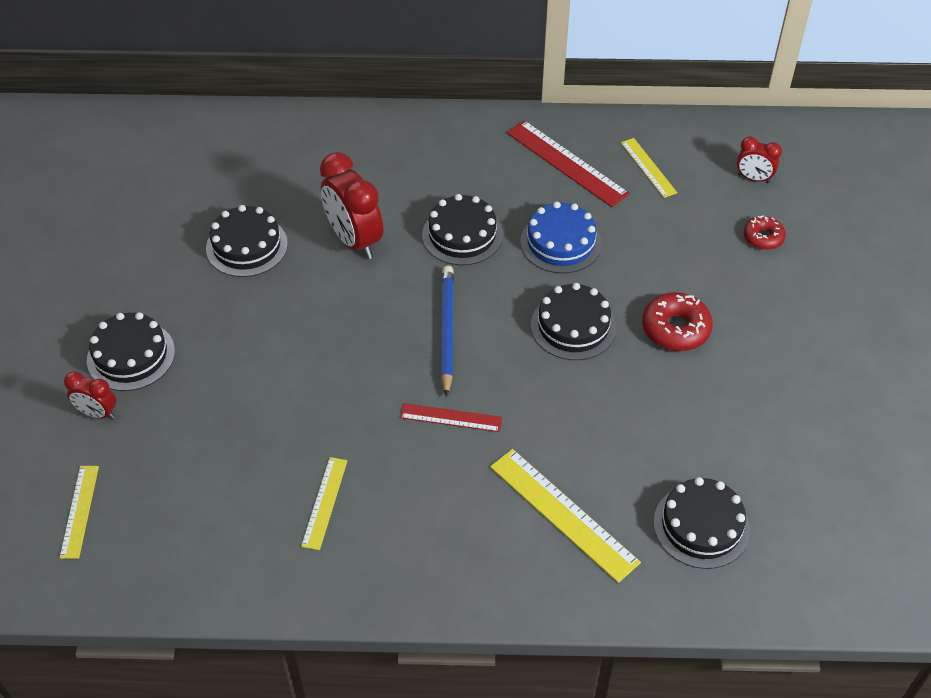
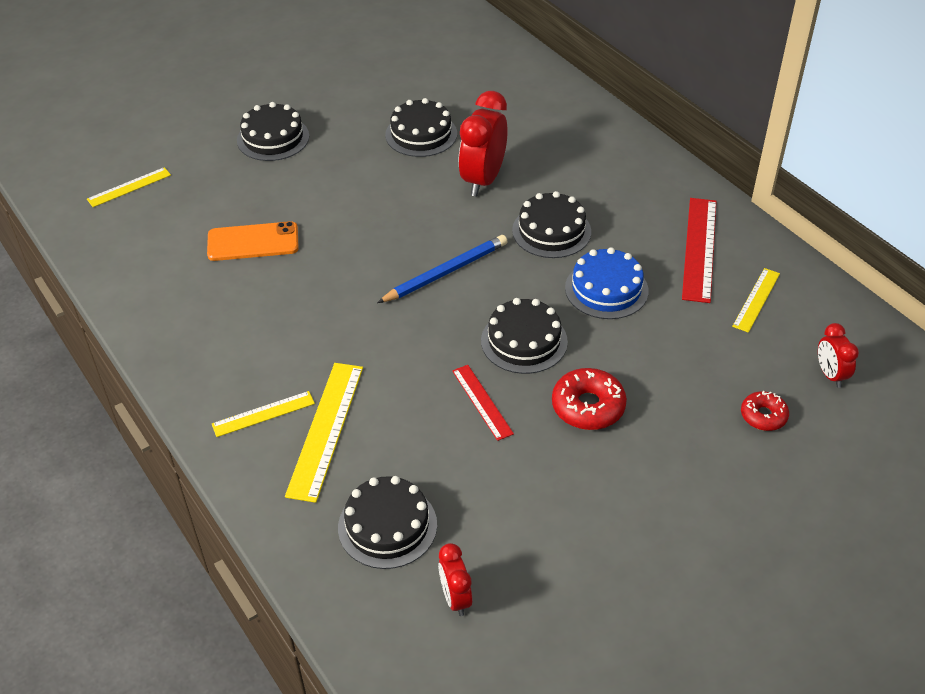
camera: 55 degrees right, 5 degrees down
(97, 413) = (212, 151): red clock -> red clock (455, 598)
(271, 447) = (253, 242): none -> orange phone
(324, 502) = (227, 293): yellow ruler -> yellow ruler (263, 414)
(451, 417) = (362, 318): red ruler -> red ruler (482, 402)

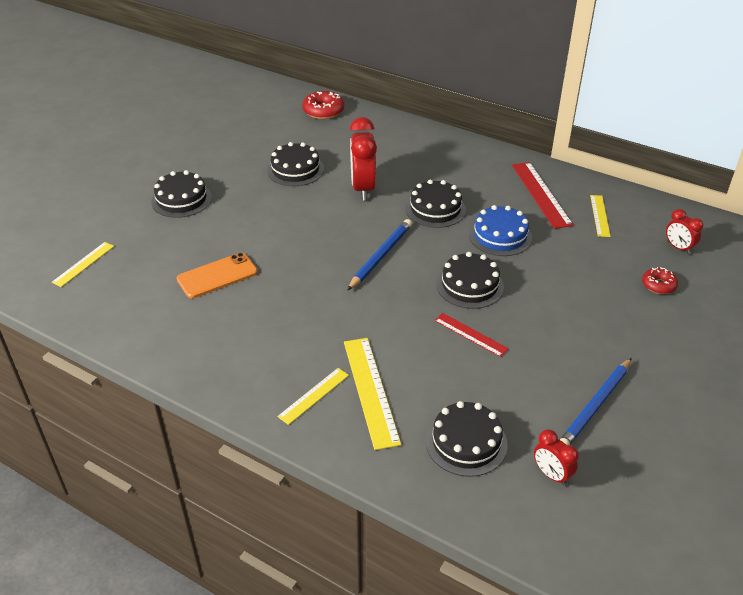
camera: 25 degrees left, 5 degrees down
(566, 538) = (595, 406): none -> blue pencil
(588, 406) = (544, 315): red donut -> red donut (323, 111)

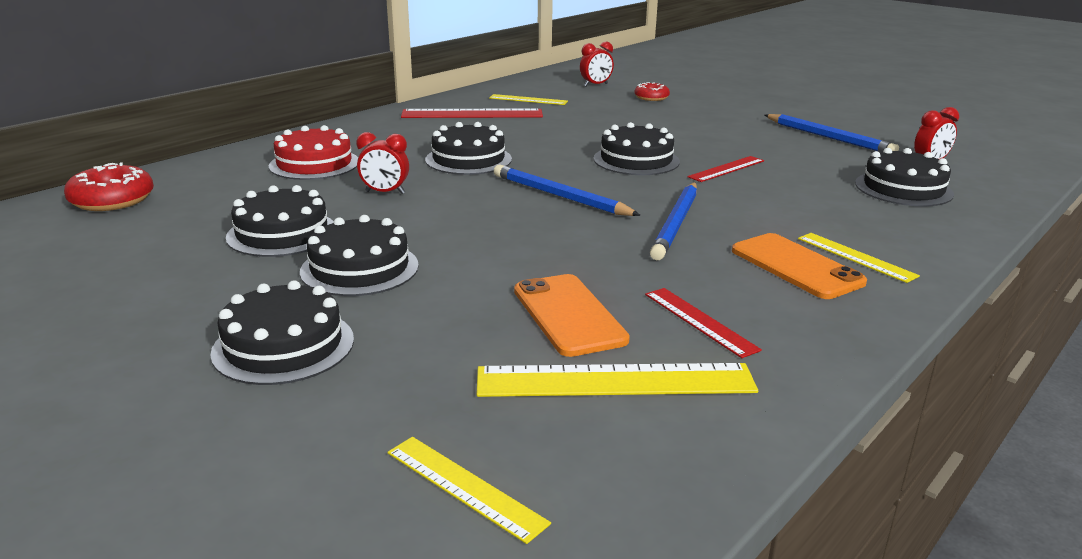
camera: 80 degrees left, 15 degrees down
(215, 322) = (700, 321): none -> red ruler
(259, 202) = (359, 268): none -> black cake
(292, 365) = (796, 266): none -> orange phone
(349, 310) = (676, 223): none -> blue pencil
(363, 189) = (385, 192): red clock -> red clock, size x0.54
(370, 391) = (836, 224): yellow ruler -> yellow ruler (615, 381)
(400, 154) = (314, 164): none -> red cake
(500, 236) = (544, 138): blue cake -> none

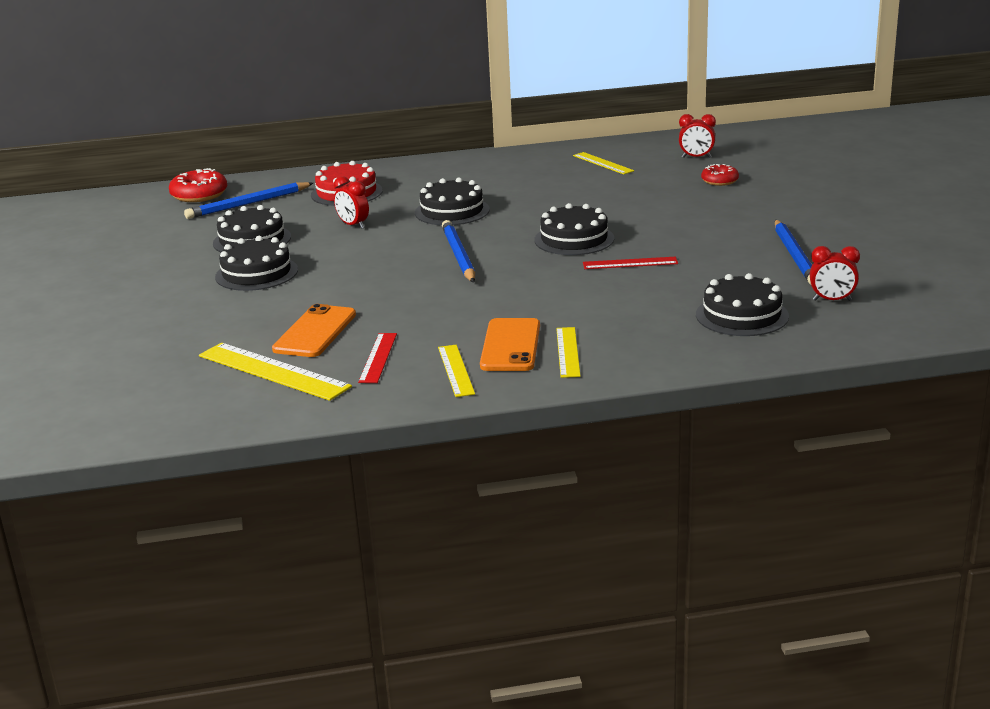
camera: 40 degrees right, 0 degrees up
(283, 346) = (157, 305): black cake -> none
(465, 487) = (132, 389): yellow ruler -> yellow ruler (456, 370)
(472, 114) = (530, 169): red ruler -> none
(676, 223) = (496, 295): blue pencil -> blue pencil (248, 204)

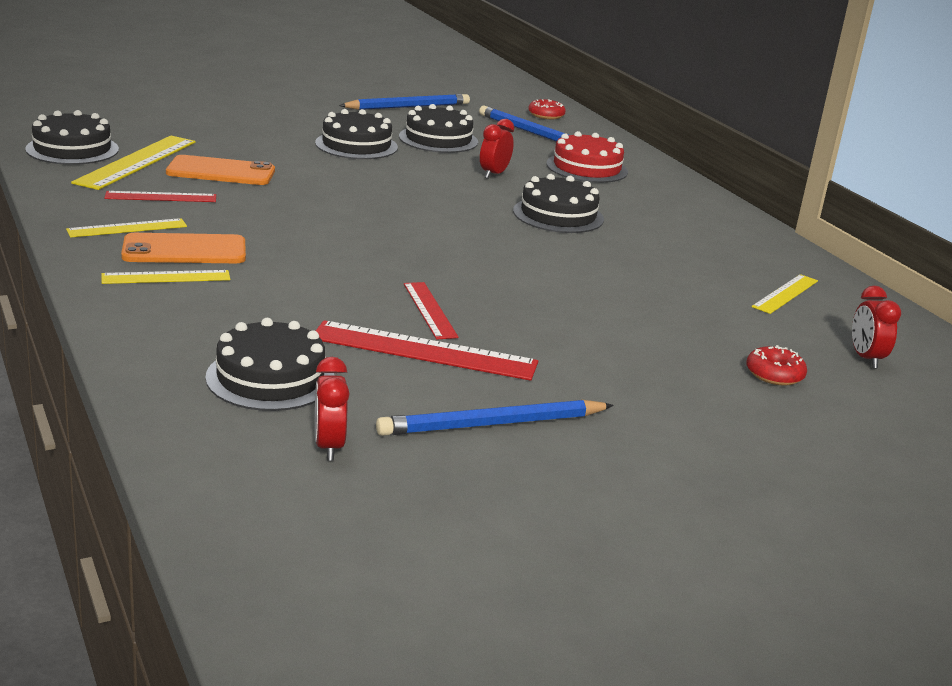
camera: 70 degrees right, 0 degrees up
(199, 195) = (546, 115): red donut -> red donut, size x0.63
(459, 255) = (426, 222): blue pencil -> blue pencil (408, 107)
(574, 239) = (497, 278): black cake -> black cake (72, 149)
(696, 268) = (424, 351): none -> red ruler

